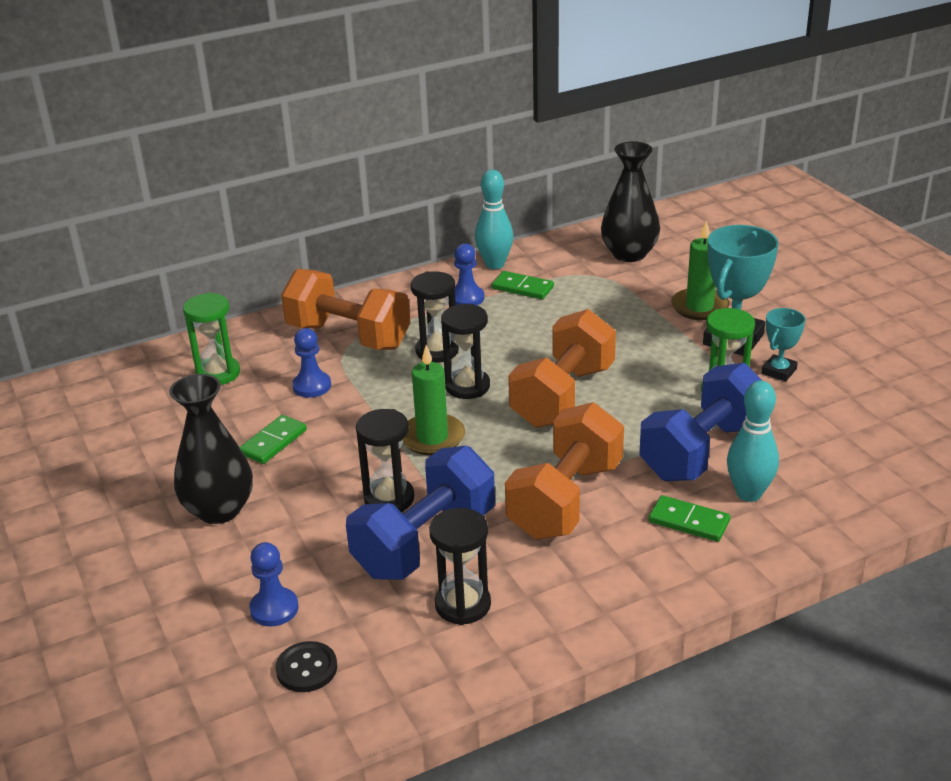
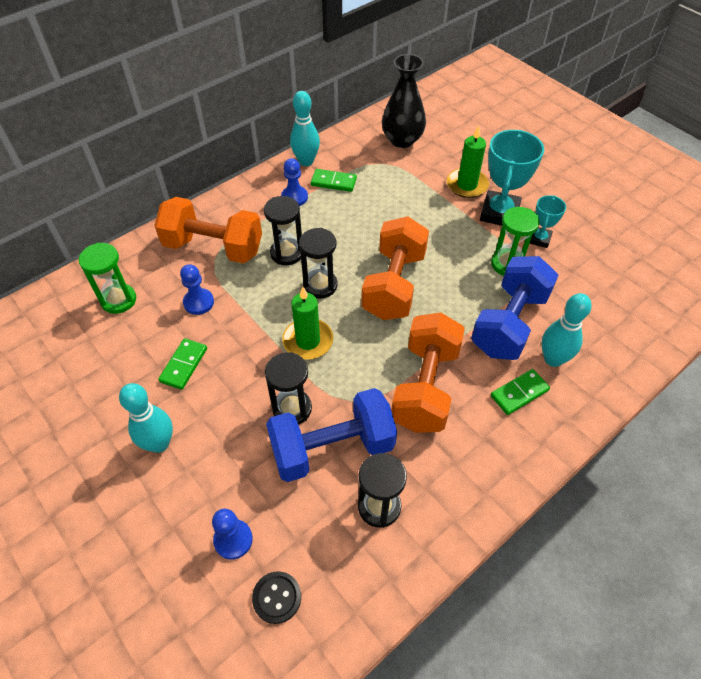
camera: 15 degrees left, 20 degrees up
(219, 510) = (159, 443): black vase -> turquoise bowling pin
(425, 542) = (332, 448): blue dumbbell -> blue dumbbell turned 45 degrees clockwise
(689, 521) = (519, 393): green domino -> green domino turned 45 degrees counterclockwise

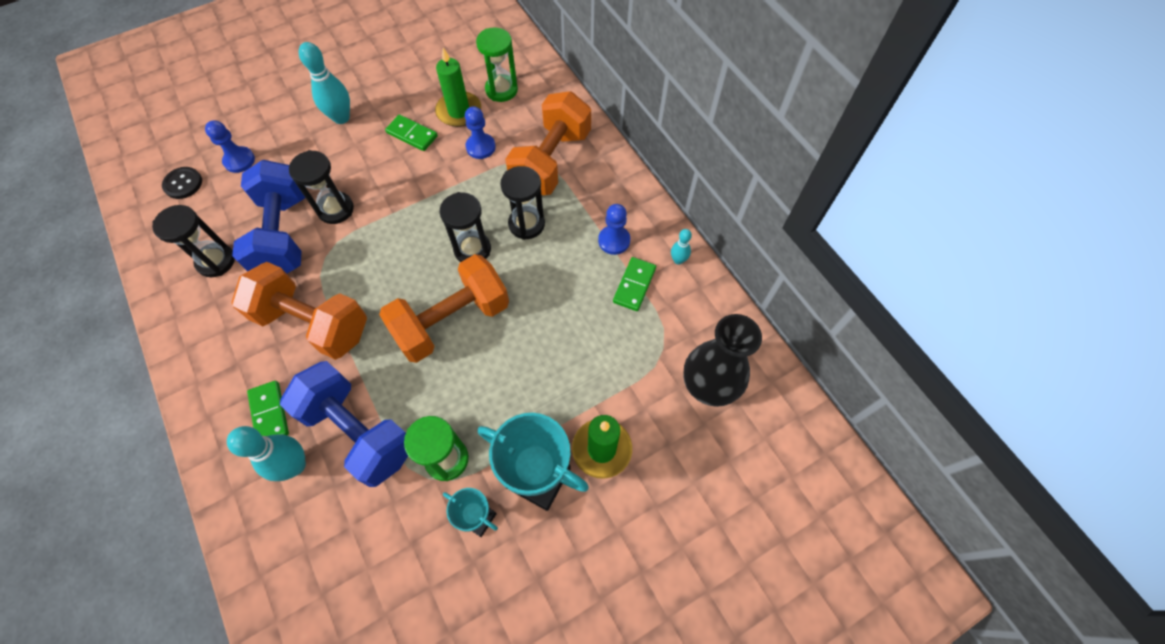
camera: 100 degrees right, 10 degrees up
(306, 161) = (678, 260): turquoise bowling pin -> turquoise bowling pin, size x0.53
(308, 341) = (405, 230): green candle -> green candle (459, 111)
(394, 285) = (452, 321): orange dumbbell -> orange dumbbell turned 60 degrees counterclockwise

